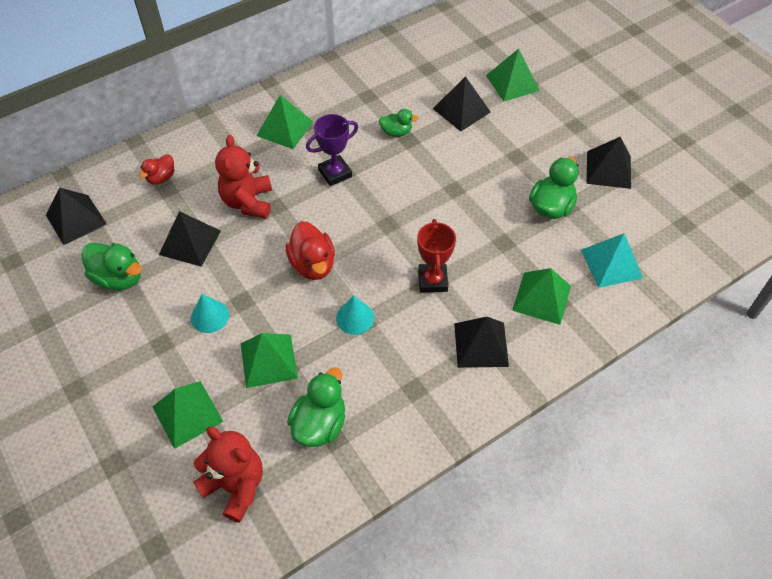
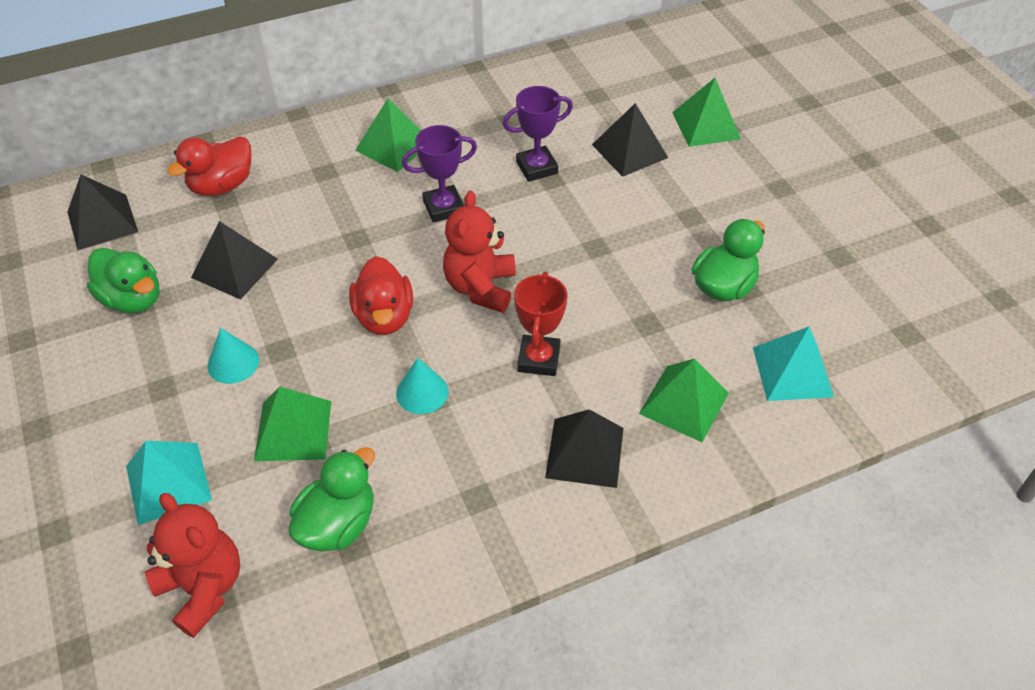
camera: 10 degrees right, 5 degrees down
(161, 178) = (222, 185): red duck -> red duck, size x1.65
(187, 413) = (168, 482): green pyramid -> turquoise pyramid
(248, 202) = (322, 228): red teddy bear -> red teddy bear (480, 287)
(396, 132) = (537, 167): green duck -> purple trophy
(608, 169) = (814, 249): black pyramid -> none

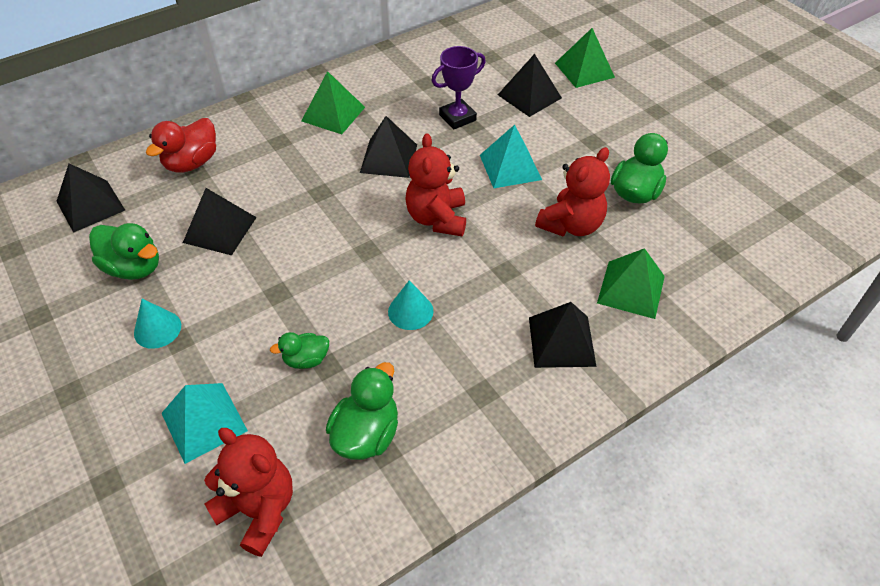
camera: 10 degrees left, 0 degrees up
(233, 363) = (238, 309): turquoise cone -> turquoise cone (157, 329)
(293, 430) = (306, 359): green pyramid -> green duck
(384, 317) = (361, 253): red duck -> none
(443, 208) = (388, 158): purple trophy -> black pyramid
(538, 359) = (502, 270): red trophy -> none
(635, 316) = (571, 225): none -> red teddy bear
(792, 372) = (710, 252): turquoise pyramid -> turquoise pyramid (510, 167)

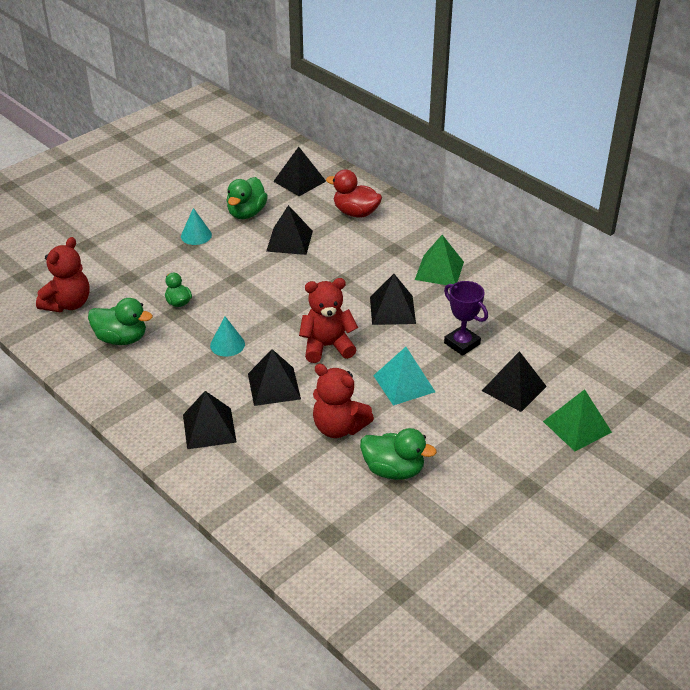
camera: 80 degrees right, 10 degrees down
(204, 421) = (127, 270): turquoise pyramid -> none
(496, 273) = (274, 386): none -> black pyramid
(631, 289) = (270, 468): green pyramid -> none

